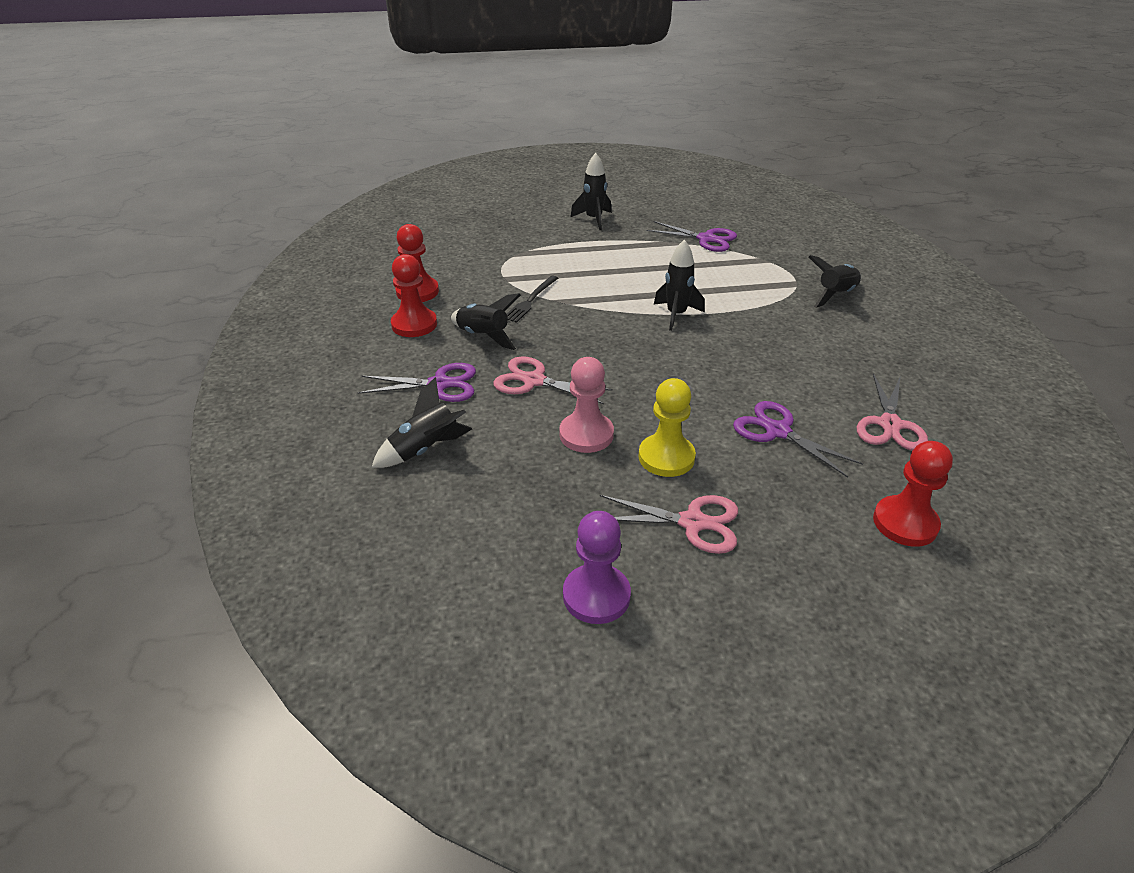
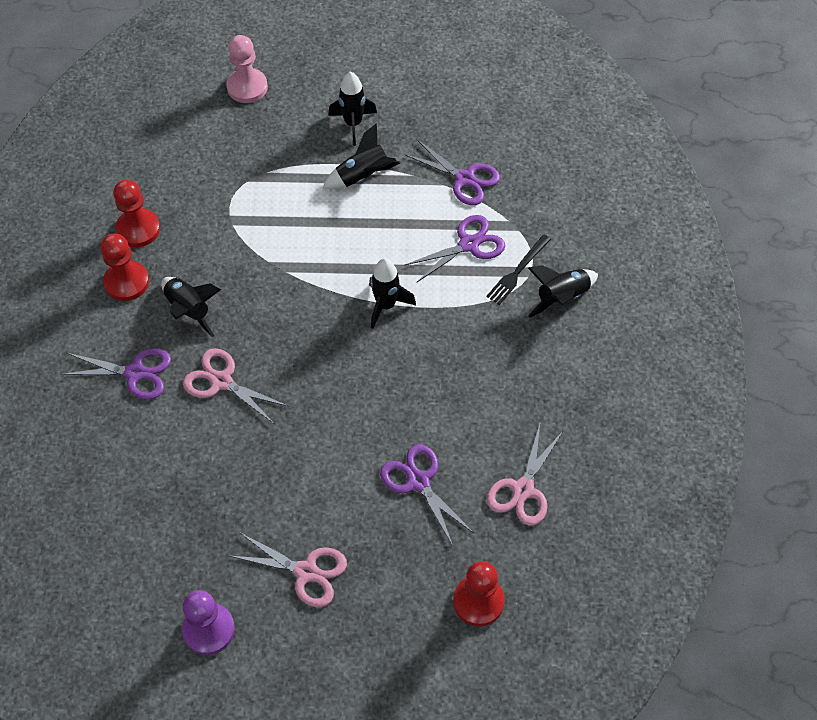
camera: 10 degrees right, 20 degrees up
(425, 449) = (108, 454): black rocket -> black rocket (363, 176)
(530, 300) = (248, 260): black fork -> black fork (517, 271)
(586, 434) = (249, 458): pink pawn -> pink pawn (247, 87)
(666, 457) = (309, 497): yellow pawn -> none
(732, 273) = (469, 244): none -> purple scissors

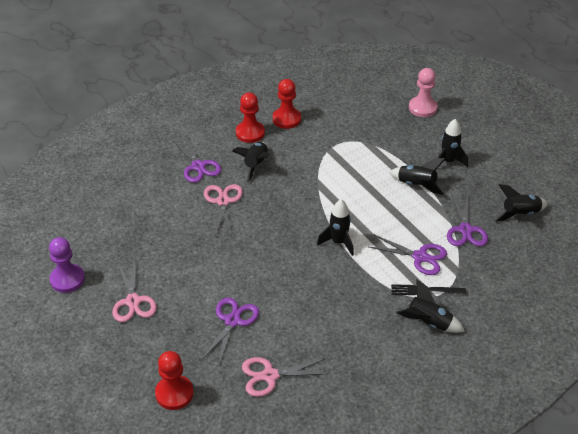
camera: 55 degrees right, 15 degrees down
(482, 117) = (520, 214): none -> black rocket

